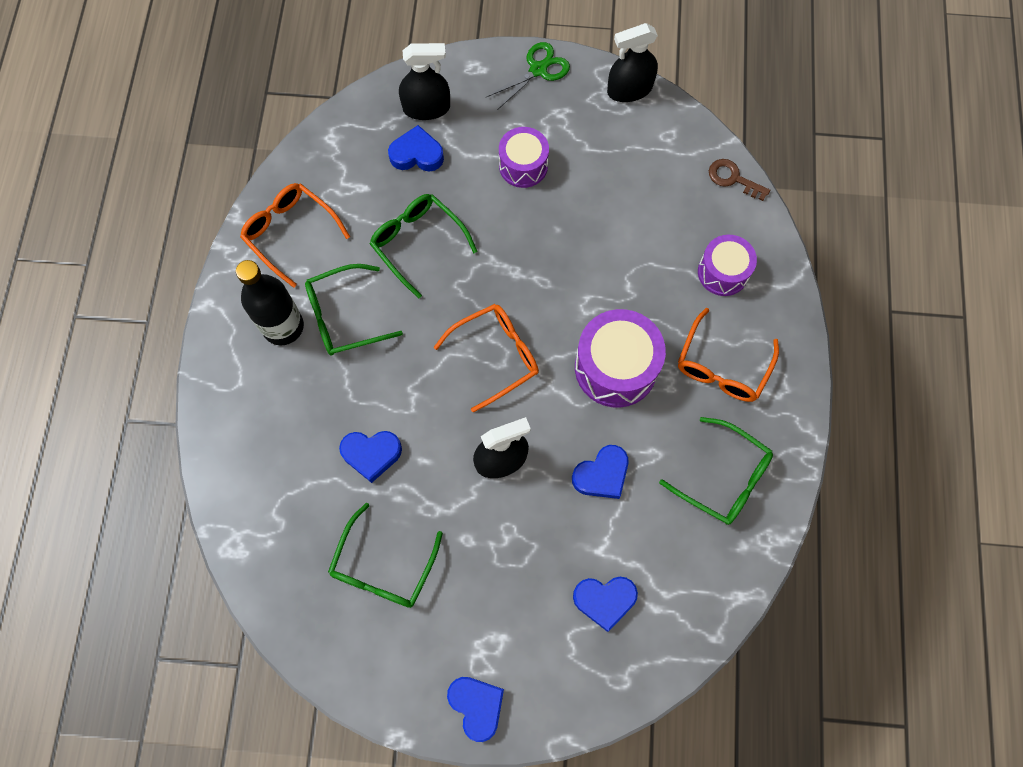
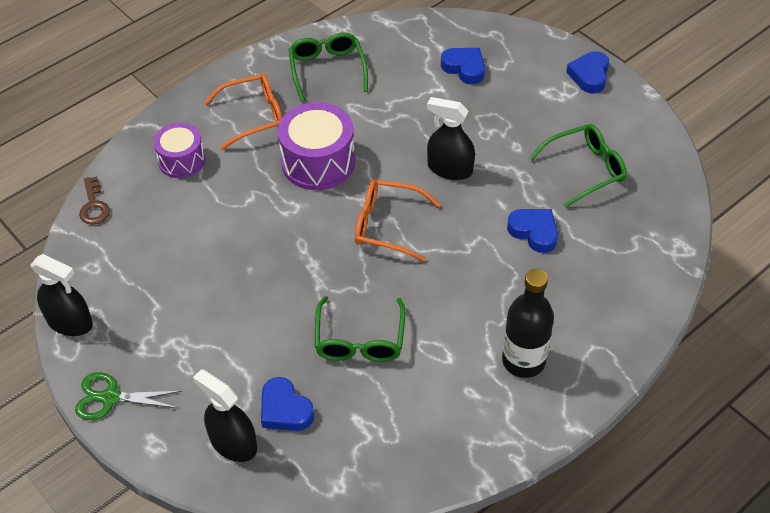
camera: 135 degrees left, 20 degrees down
(290, 233) = (452, 430): orange glasses -> none
(344, 317) = (469, 332): green glasses -> none
(523, 166) = (217, 332): purple drum -> none
(601, 475) = (396, 119): blue heart -> none

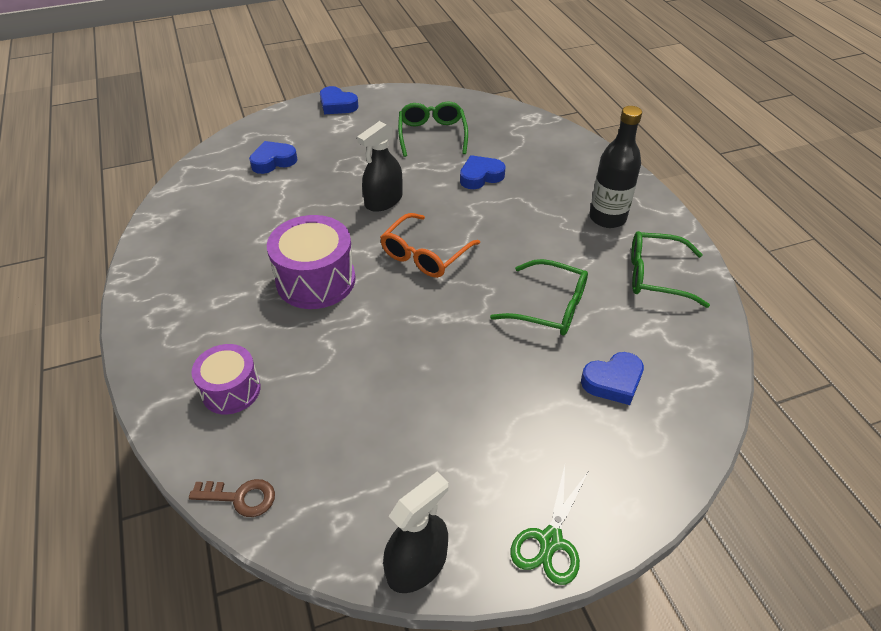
camera: 70 degrees left, 5 degrees down
(233, 443) = (643, 433): black spray bottle -> none
(254, 116) = (214, 312): orange glasses -> none
(327, 69) = (197, 243): green glasses -> green glasses (655, 276)

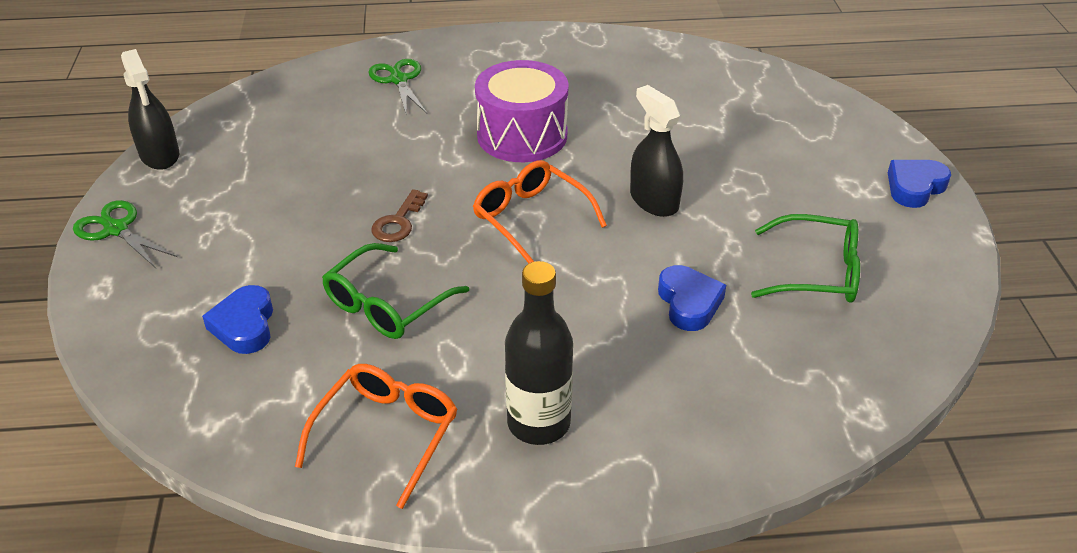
camera: 105 degrees right, 5 degrees down
(231, 390) = (399, 80): purple drum -> green scissors
(241, 497) = (286, 81): brown key -> brown key (398, 222)
(273, 161) = (766, 122): blue heart -> none
(655, 276) = (387, 433): green glasses -> orange glasses

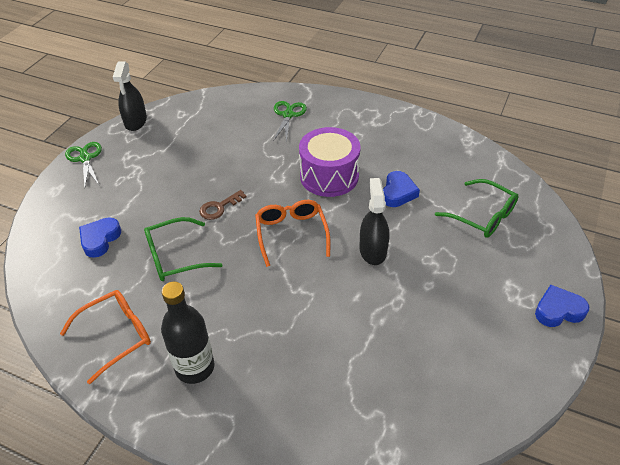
camera: 30 degrees right, 5 degrees up
(689, 303) = (339, 329): blue heart -> blue heart (398, 193)
(817, 272) = (437, 344): green glasses -> green glasses (483, 216)

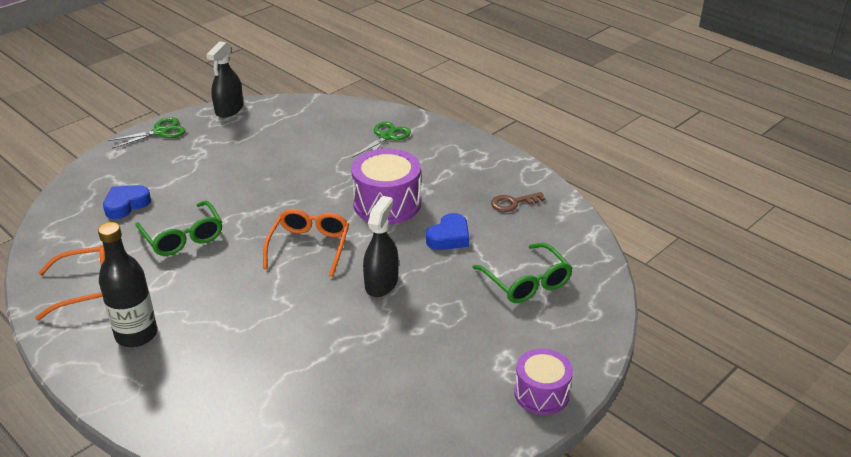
camera: 20 degrees right, 10 degrees down
(85, 158) = (160, 132): green scissors -> green scissors turned 60 degrees clockwise
(174, 257) = (183, 237): green glasses -> green glasses turned 120 degrees counterclockwise
(219, 207) = (255, 205): brown key -> brown key (513, 203)
(558, 310) = (541, 393): blue heart -> purple drum

